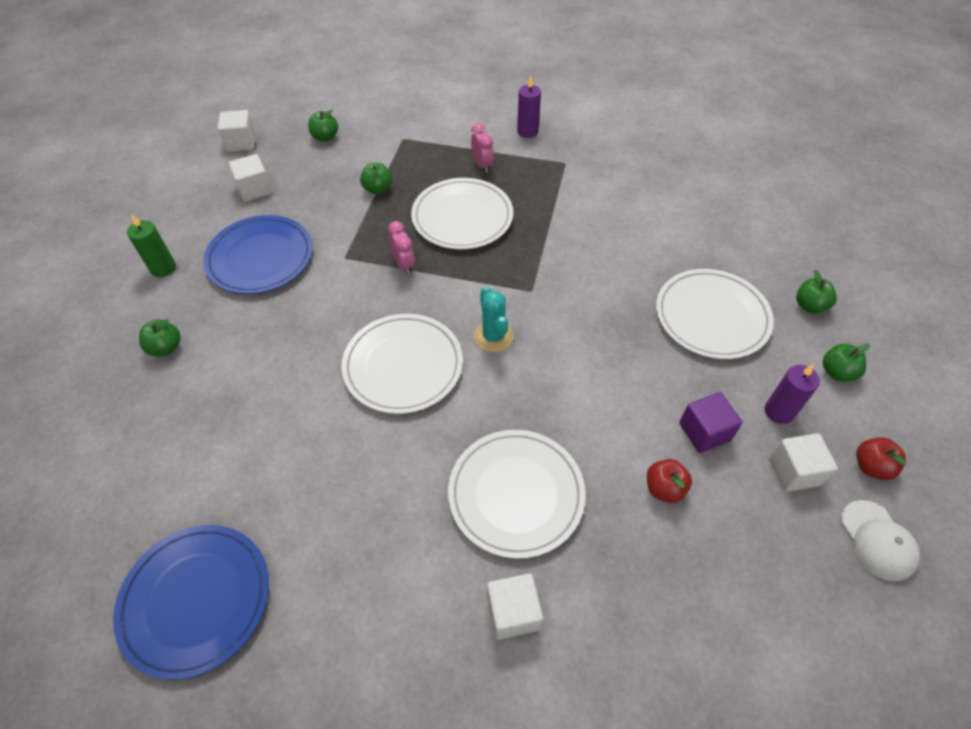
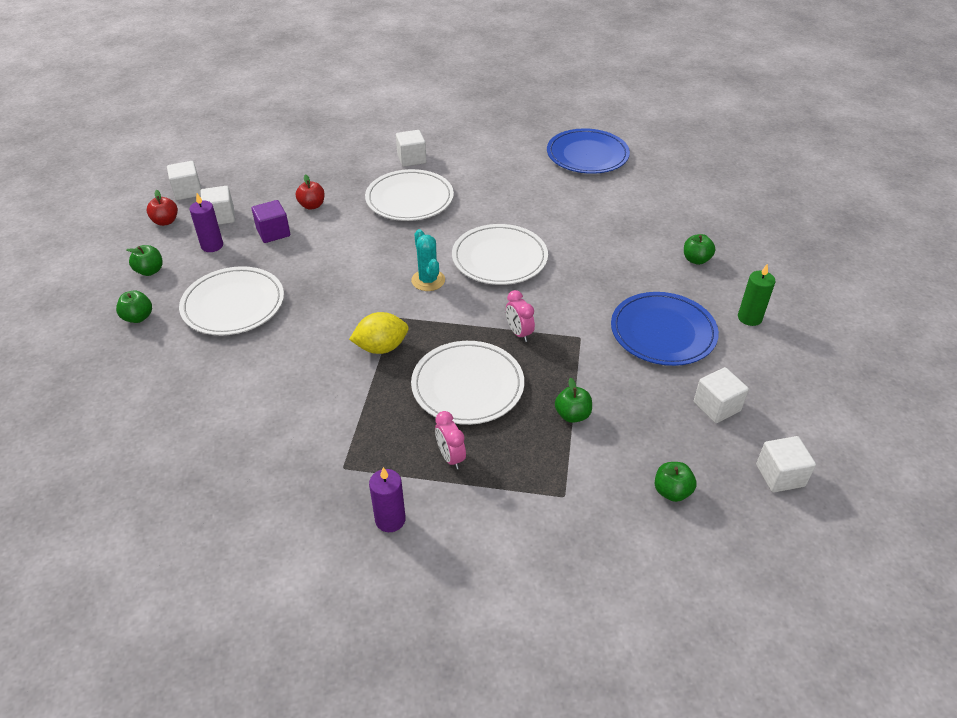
camera: 175 degrees right, 10 degrees down
(542, 257) = (381, 347): none -> yellow lemon
(877, 540) = (188, 191): white cap -> white cube

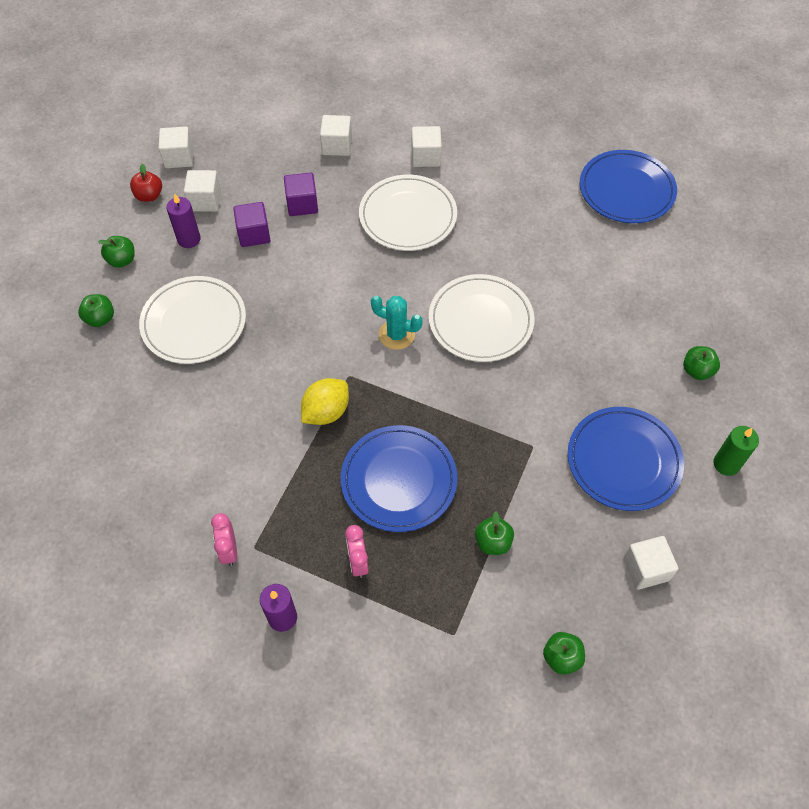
camera: 15 degrees right, 15 degrees up
(312, 205) = (302, 204): red apple -> purple cube
(381, 347) = (326, 412): yellow lemon -> yellow lemon turned 45 degrees counterclockwise
(428, 280) = (396, 335): turquoise cactus -> turquoise cactus turned 60 degrees counterclockwise
(467, 385) = (399, 480): white plate -> blue plate
(519, 333) = (470, 426): pink clock -> pink clock (229, 550)
(780, 475) = (679, 668): white cube -> white cube (337, 146)

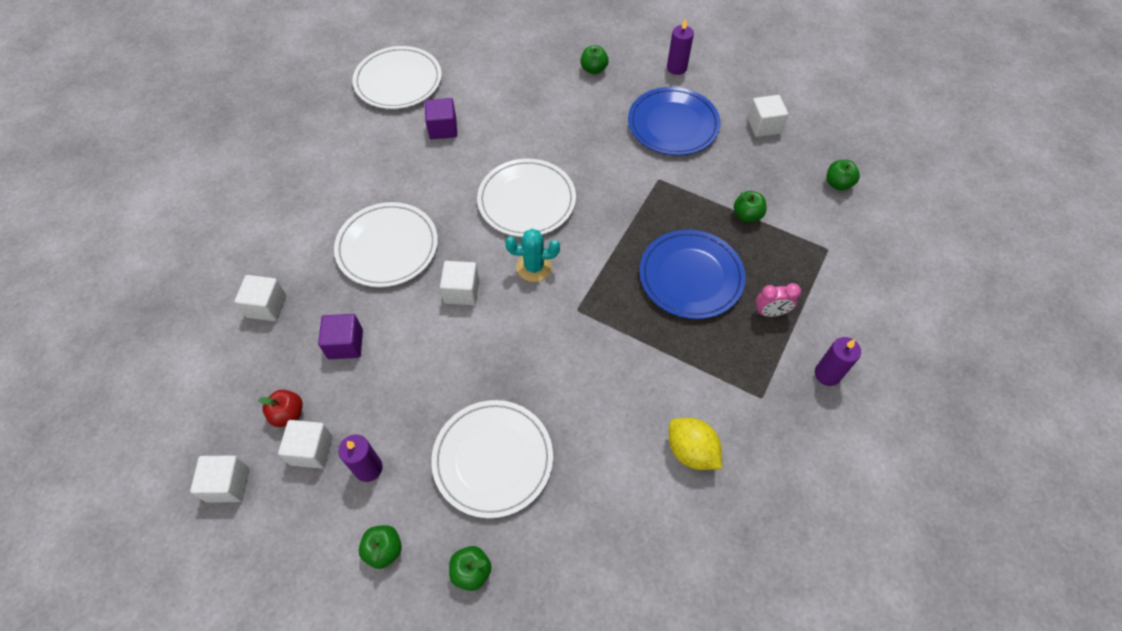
camera: 85 degrees left, 0 degrees up
(149, 196) = (284, 520): red apple -> red apple (288, 414)
(229, 550) = (765, 420): pink clock -> none
(254, 234) = (377, 395): purple cube -> purple cube (443, 129)
(326, 412) = (617, 331): yellow lemon -> yellow lemon (691, 451)
(396, 335) = (534, 267): turquoise cactus -> turquoise cactus turned 60 degrees clockwise
(426, 157) = (310, 225): white cube -> white cube (462, 291)
(626, 190) = (398, 81): blue plate -> white plate
(726, 464) = (676, 68): green candle -> purple candle

